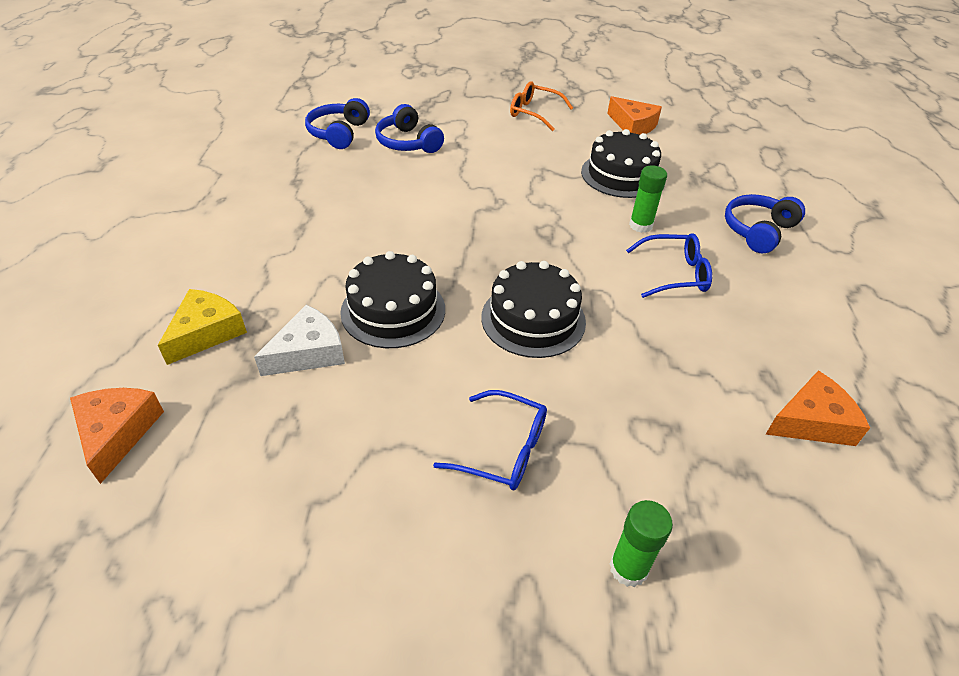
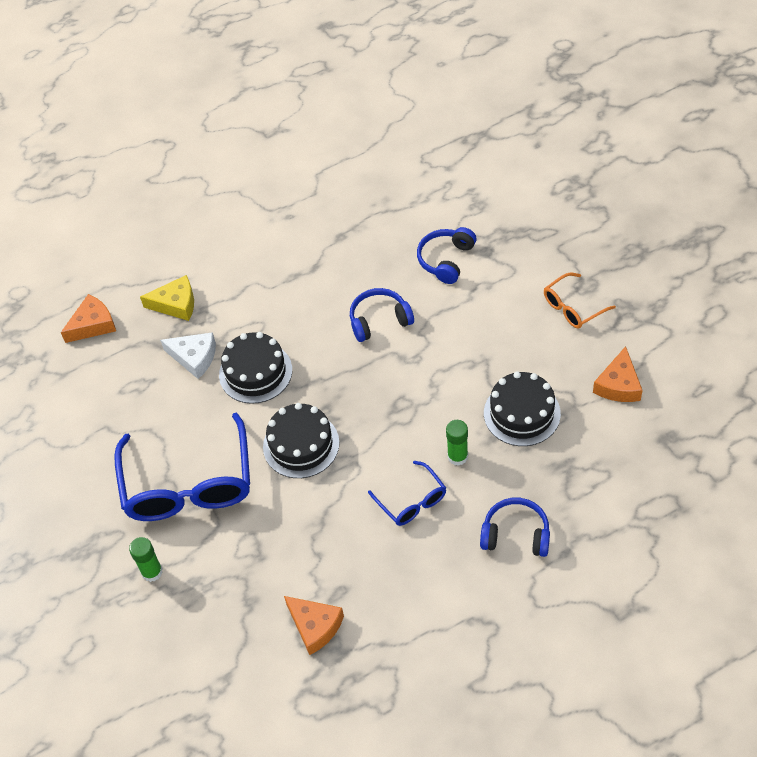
camera: 65 degrees right, 10 degrees up
(339, 133) = (421, 213): blue headphones -> blue headphones (379, 320)
(503, 450) = (188, 484): blue glasses -> blue glasses, size x2.05
(534, 113) = (573, 307): orange glasses -> orange glasses turned 120 degrees counterclockwise

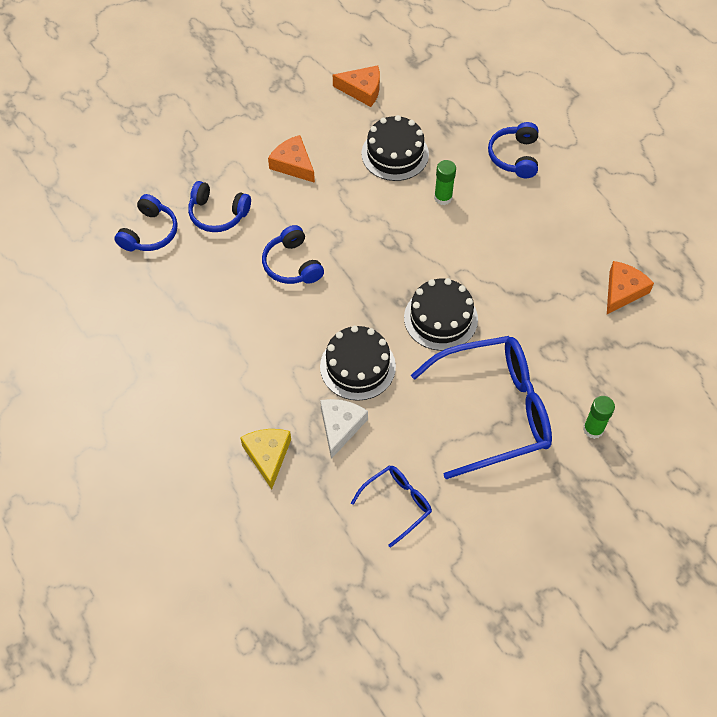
camera: 100 degrees left, 5 degrees up
(93, 325) = (296, 541): orange cheese -> orange cheese (293, 164)
(412, 501) = (491, 228): blue glasses -> blue glasses (397, 504)
(426, 209) = (149, 233): none -> blue headphones
(573, 307) = (279, 119): orange glasses -> none

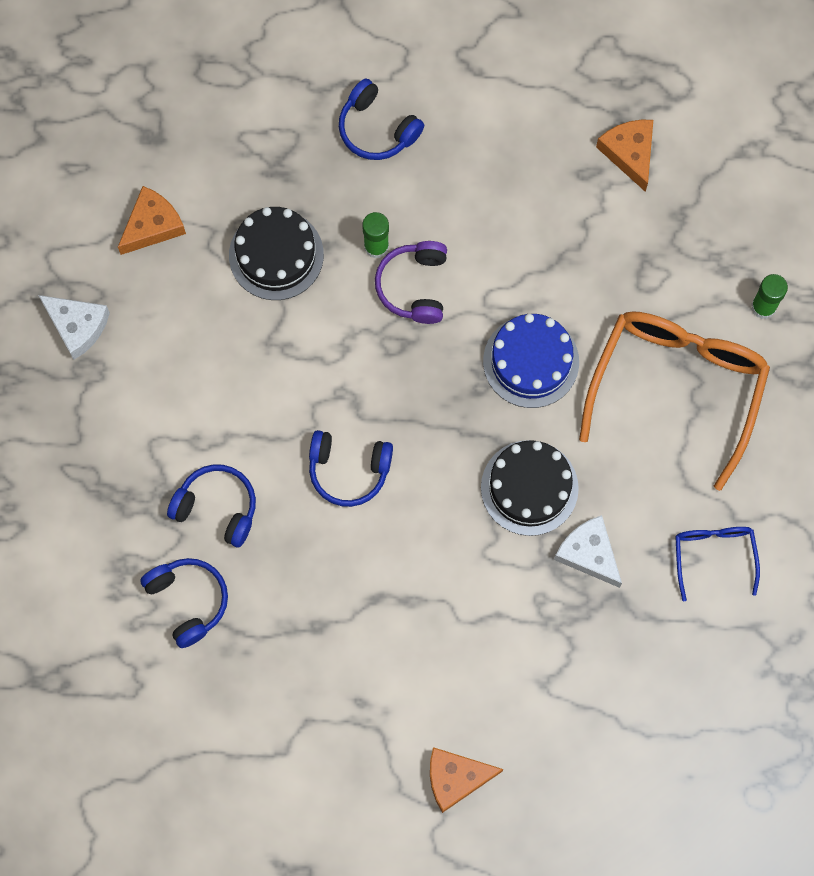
camera: 55 degrees left, 15 degrees up
(218, 214) = (217, 507): blue headphones -> blue headphones turned 120 degrees counterclockwise
(268, 455) = (572, 649): yellow cheese -> none
(274, 91) = (77, 326): none -> white cheese
(293, 164) = (207, 377): orange cheese -> orange cheese (456, 778)
(435, 230) = (414, 286): none -> purple headphones
(440, 318) = (531, 361): black cake -> blue cake
(494, 410) = (677, 387): blue glasses -> orange glasses

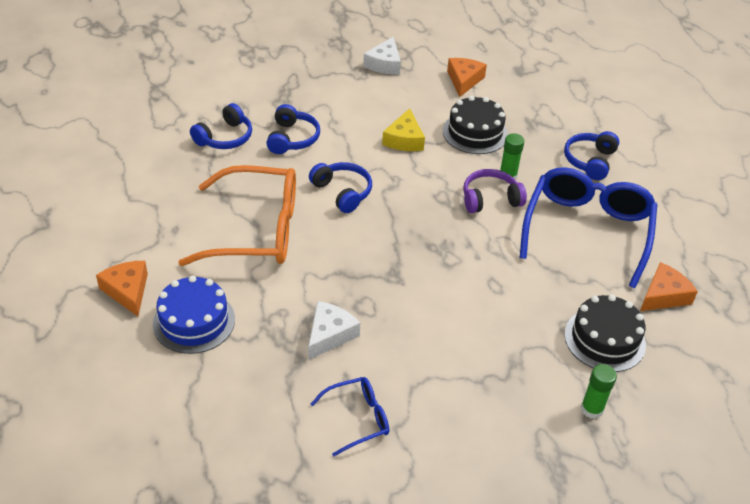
camera: 70 degrees right, 30 degrees down
(152, 225) = (464, 80): orange cheese -> orange cheese turned 105 degrees counterclockwise
(263, 355) = (404, 139): none -> yellow cheese
(349, 470) = (342, 192): blue headphones -> blue headphones turned 150 degrees clockwise
(502, 191) = (587, 230): none -> blue glasses
(529, 488) = (369, 289): black cake -> black cake (604, 339)
(531, 361) = (467, 270): blue cake -> blue cake (194, 321)
(677, 387) = (492, 363): orange glasses -> orange glasses (257, 230)

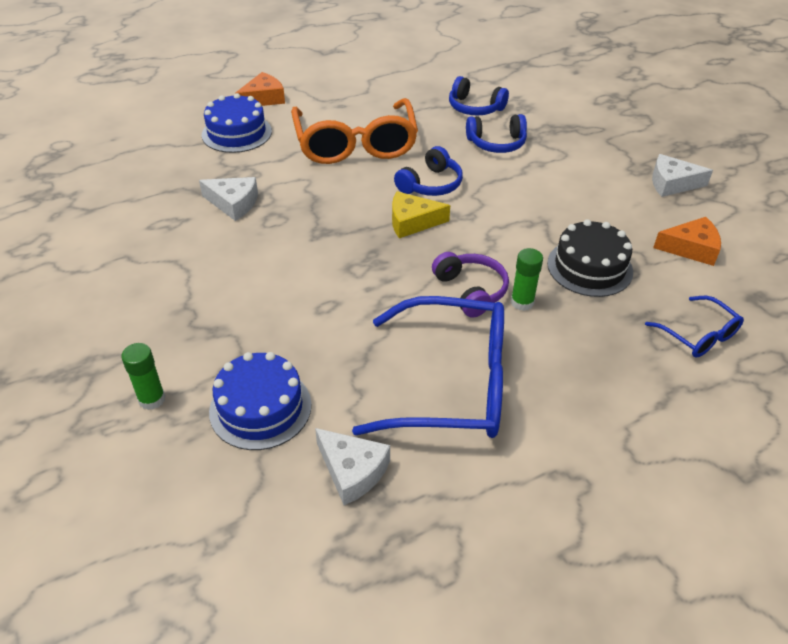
camera: 80 degrees right, 0 degrees up
(358, 418) = (136, 232): blue glasses -> blue glasses (698, 335)
(404, 139) = (541, 214): yellow cheese -> yellow cheese (412, 222)
(590, 161) = (599, 382): blue headphones -> none
(604, 339) = (260, 408): black cake -> blue cake
(664, 295) = (352, 471): orange cheese -> white cheese

